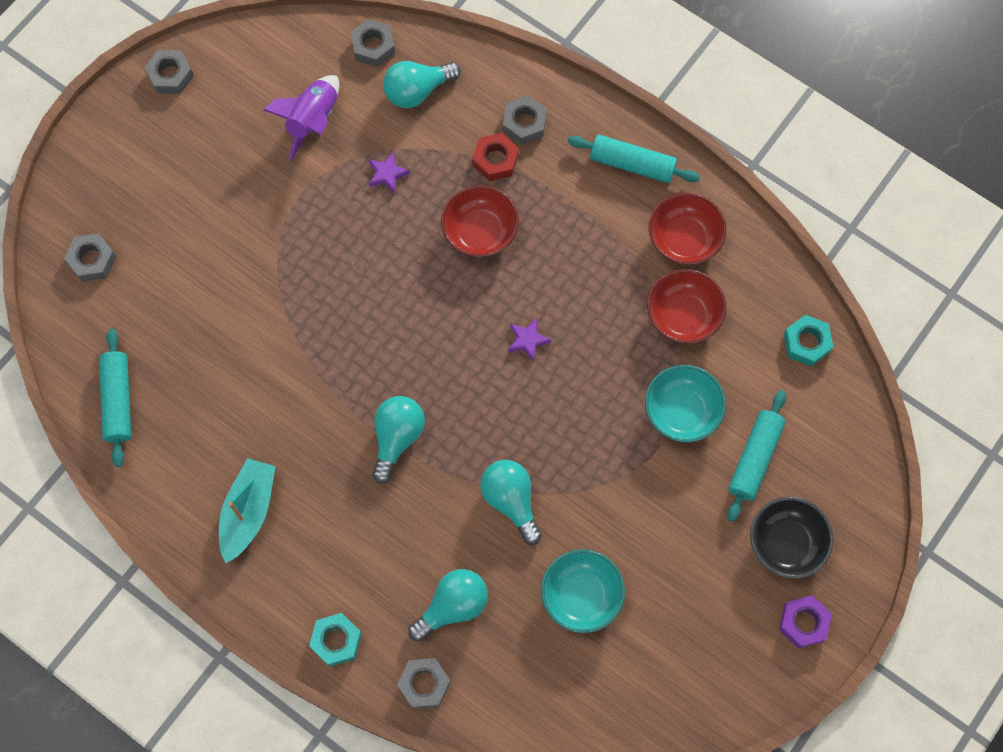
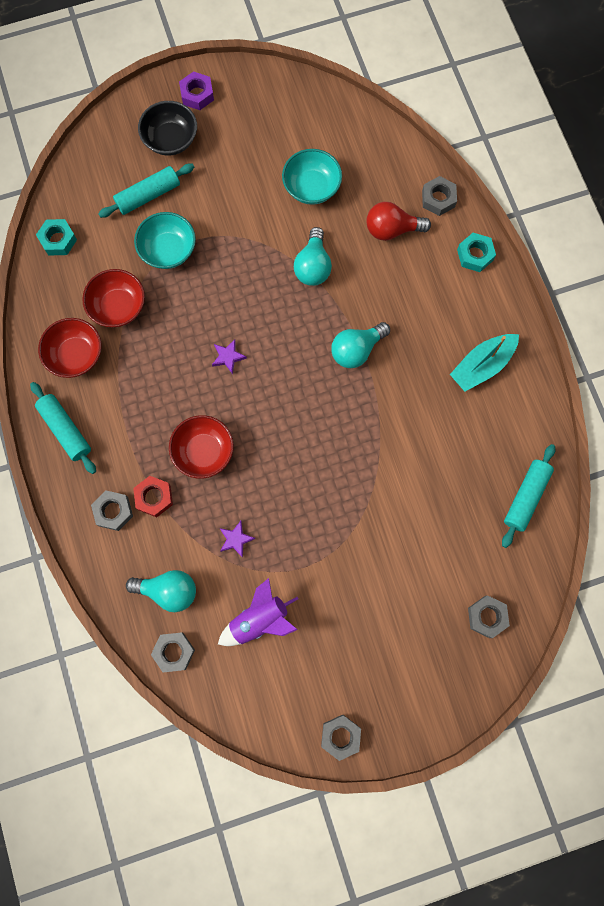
camera: 145 degrees left, 5 degrees up
(453, 606) = (392, 229): turquoise light bulb -> red light bulb

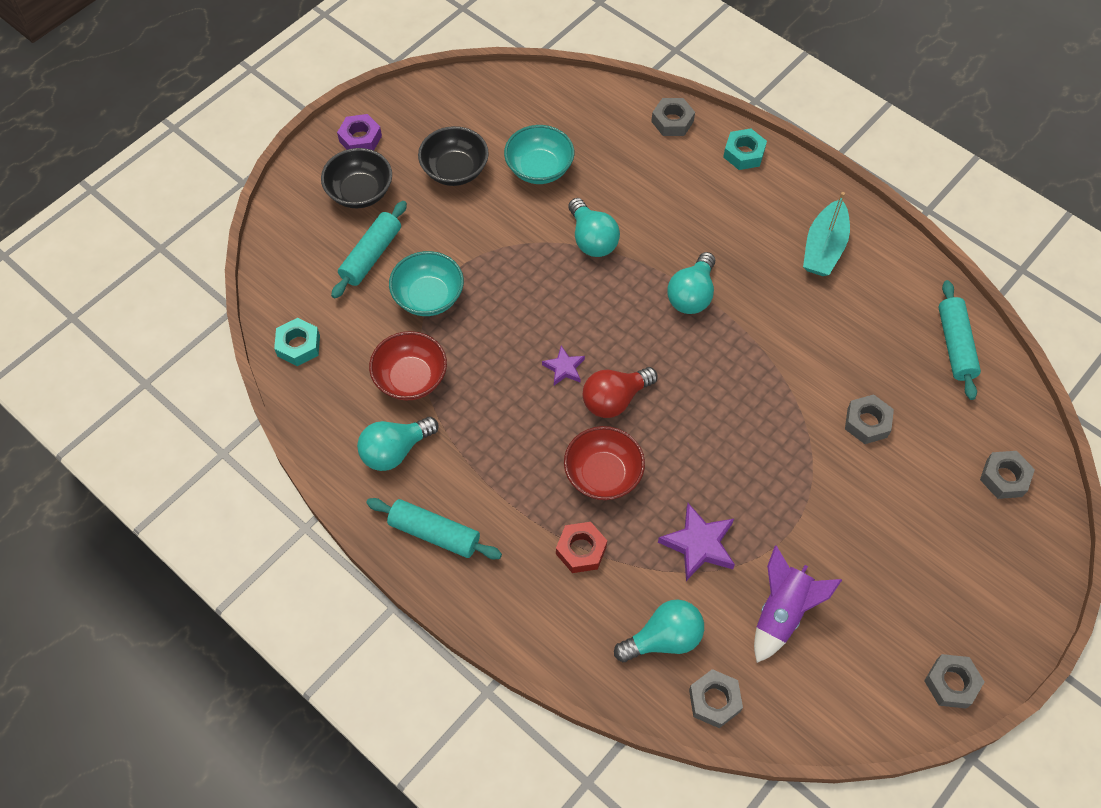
camera: 30 degrees left, 15 degrees down
(76, 355) = (395, 450): red bowl -> turquoise light bulb
(113, 511) = (546, 589): grey nut -> grey nut (867, 422)
(236, 539) = (699, 544): purple star -> purple star, size x1.69
(249, 156) = (455, 170): none -> black bowl
(392, 229) = (647, 169): red light bulb -> red light bulb (614, 399)

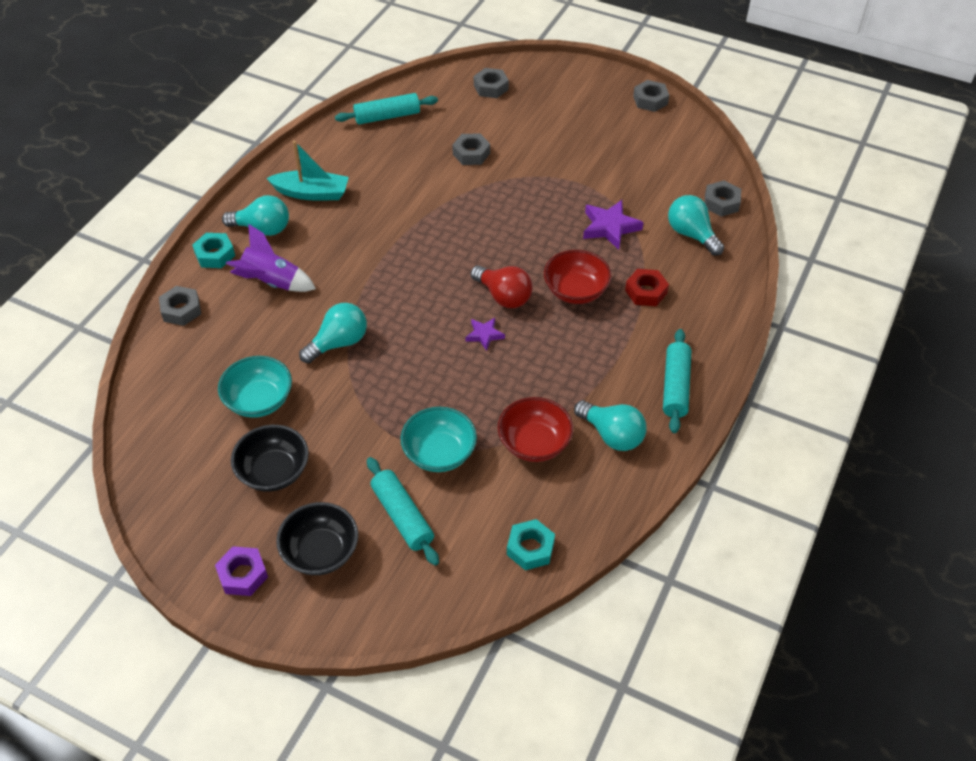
camera: 105 degrees left, 10 degrees down
(371, 255) = (402, 516): turquoise rolling pin -> turquoise rolling pin turned 45 degrees clockwise
(691, 295) = (382, 265): turquoise light bulb -> turquoise light bulb (262, 229)
(782, 613) = (641, 179): purple rocket -> purple rocket (272, 282)

